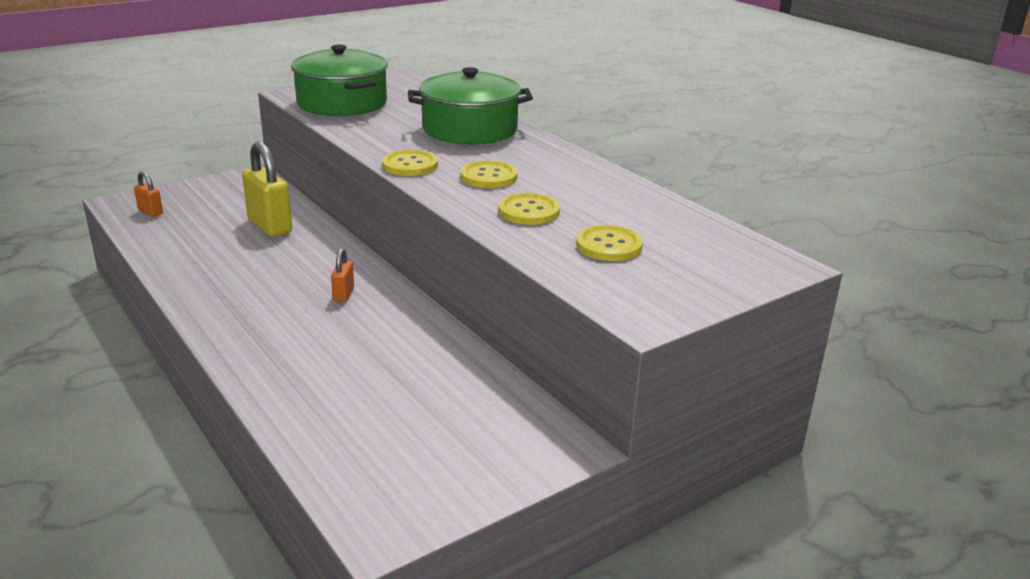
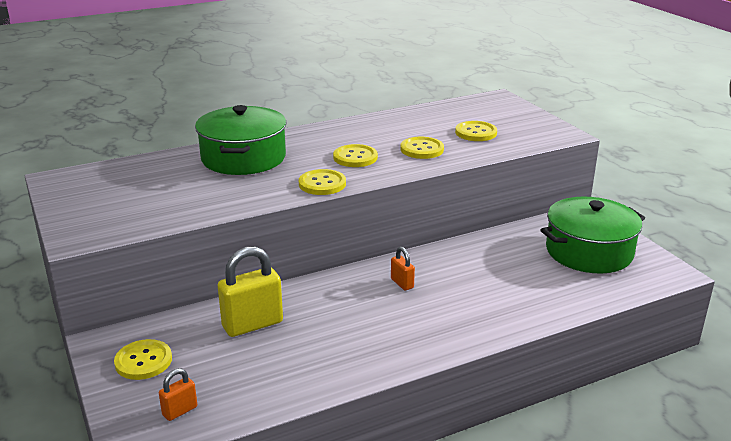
camera: 80 degrees left, 0 degrees up
(222, 192) = (143, 361): none -> yellow button
(342, 103) = (131, 211): green pot -> green pot (589, 252)
(343, 294) = (402, 283): orange padlock -> orange padlock turned 45 degrees clockwise

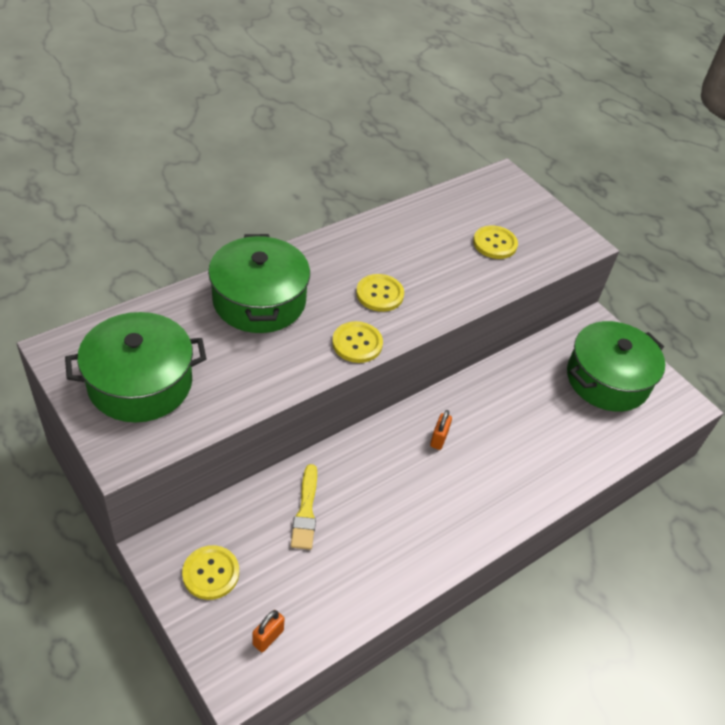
camera: 15 degrees left, 20 degrees up
(115, 199) = (140, 383): none -> green pot
(252, 324) = (306, 511): yellow padlock -> yellow brush
(402, 283) = (438, 439): orange padlock -> orange padlock turned 60 degrees clockwise
(422, 149) = (446, 276): yellow button -> none

